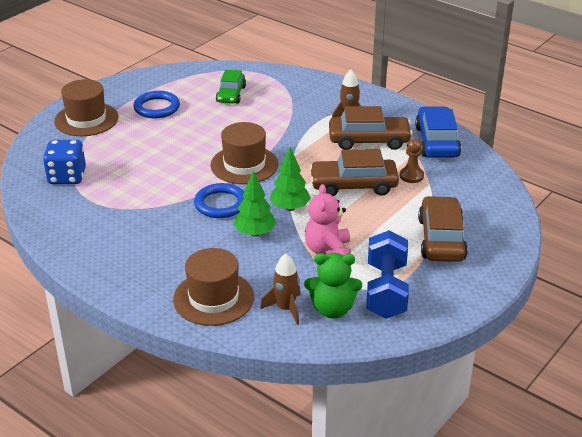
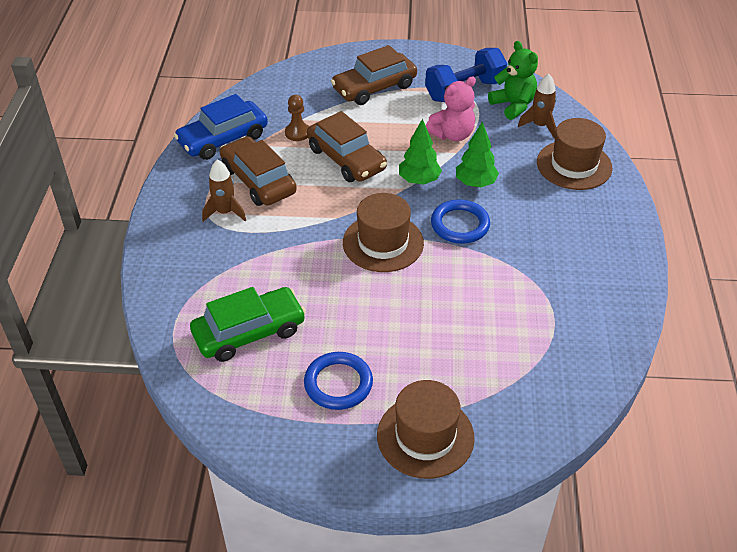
camera: 125 degrees left, 10 degrees up
(67, 177) = (542, 367): blue dice -> none
(231, 94) = (249, 332): green car -> green car, size x1.50

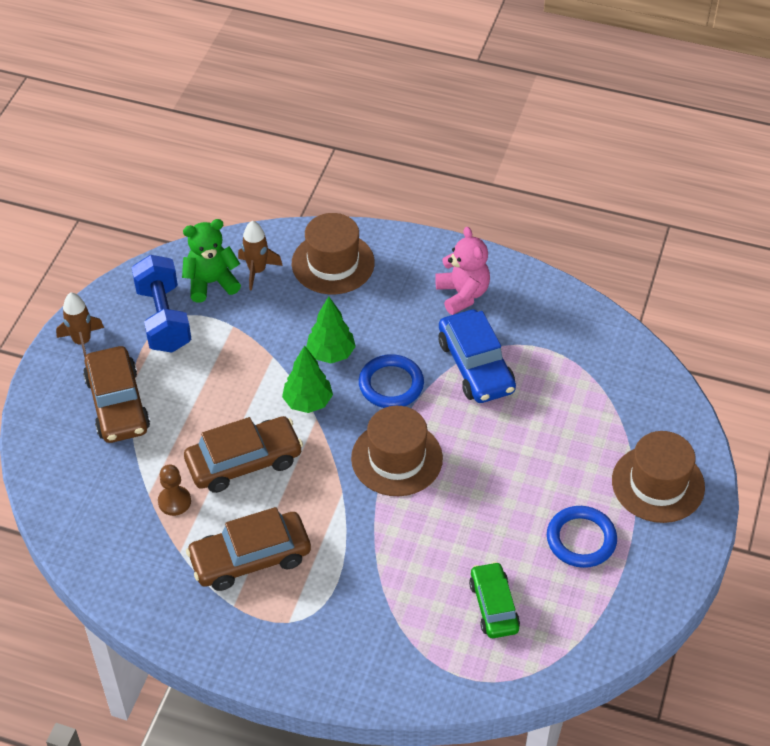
camera: 75 degrees left, 5 degrees up
(223, 139) = (153, 584): blue car -> blue car (475, 366)
(225, 212) = (295, 602): brown rocket -> brown rocket (82, 342)
(249, 332) = (494, 606): green car -> green car, size x0.66
(452, 134) = (240, 351): pink teddy bear -> pink teddy bear (462, 294)

